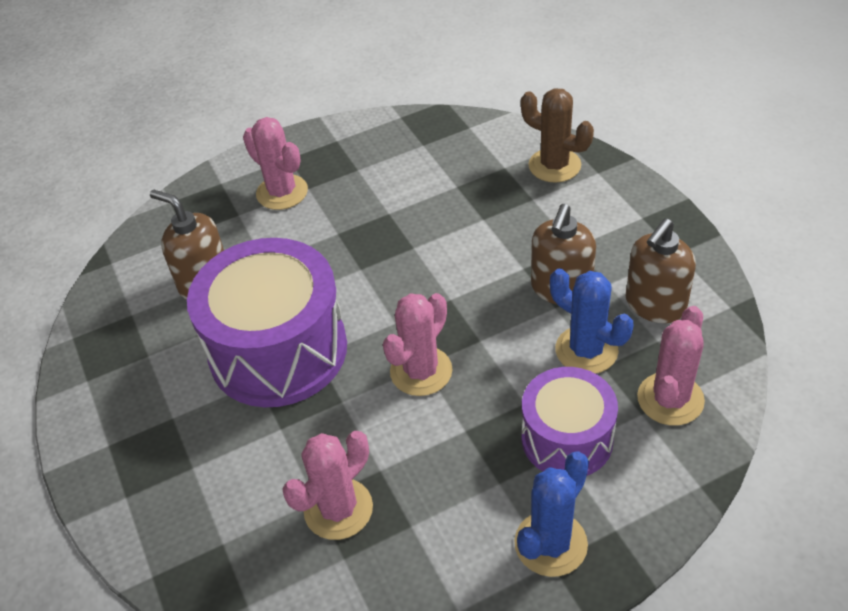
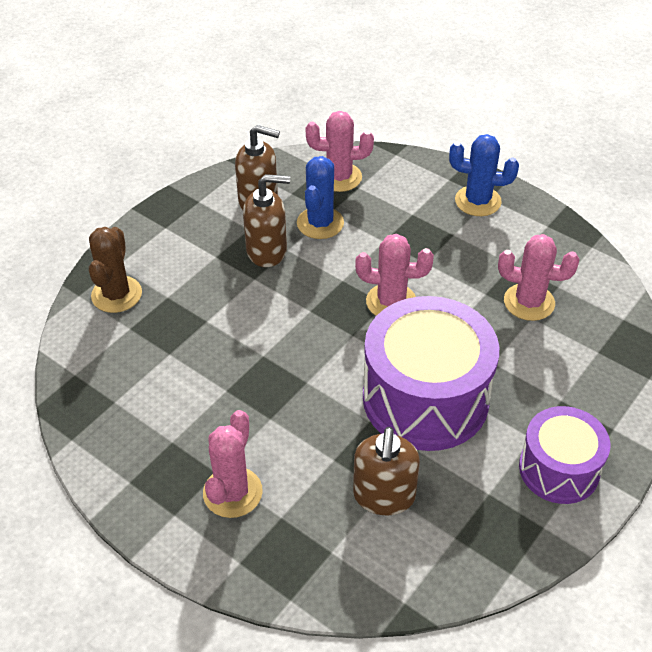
camera: 120 degrees left, 0 degrees up
(567, 439) = (400, 213): purple drum -> purple drum (559, 469)

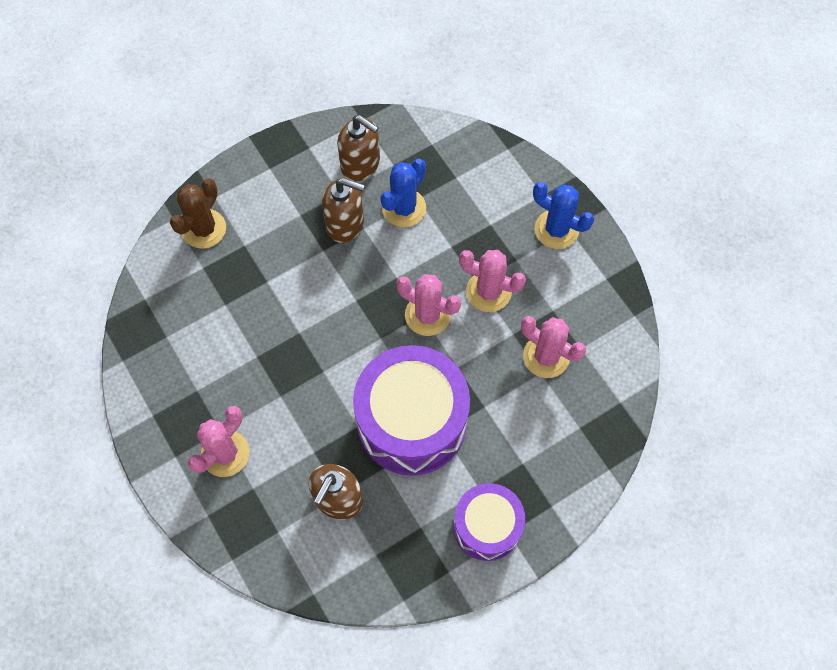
camera: 20 degrees right, 20 degrees up
(339, 177) = (443, 160): pink cactus -> pink cactus (488, 291)

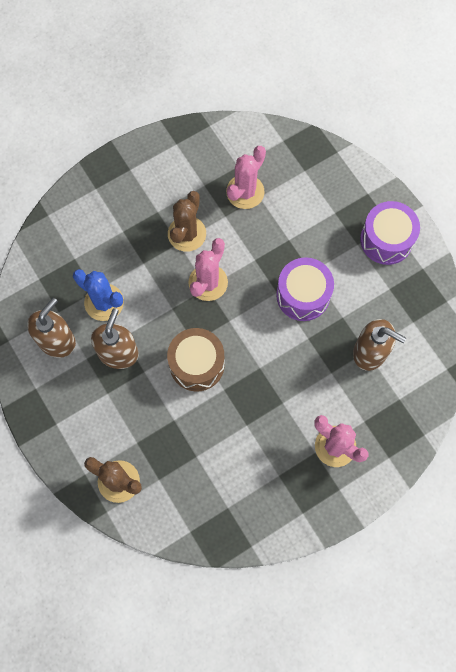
camera: 90 degrees left, 5 degrees up
(329, 304) = (197, 364): none -> brown drum
(412, 421) = (303, 295): purple drum -> purple drum, size x0.60
(488, 291) = (187, 234): pink cactus -> brown cactus
(556, 229) = (130, 179): blue cactus -> none

